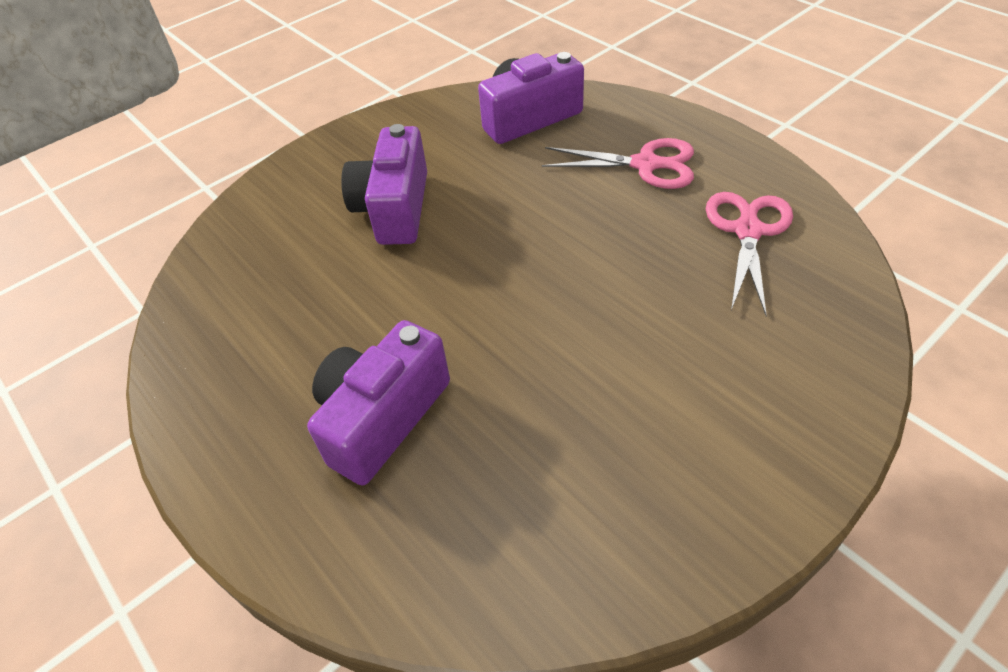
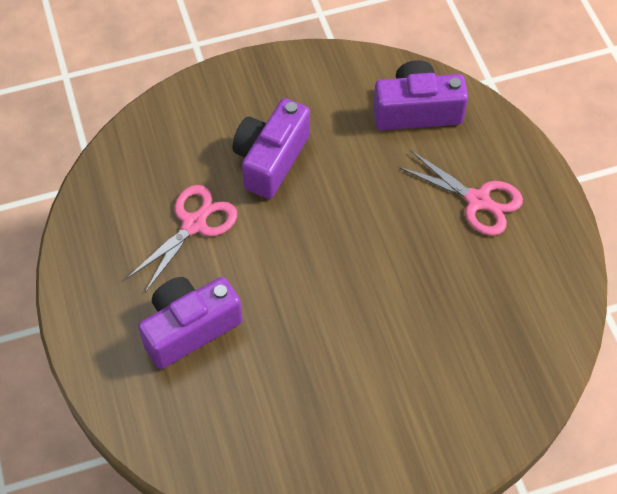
camera: 20 degrees right, 10 degrees up
(747, 231) = (511, 296): pink scissors -> pink scissors (194, 224)

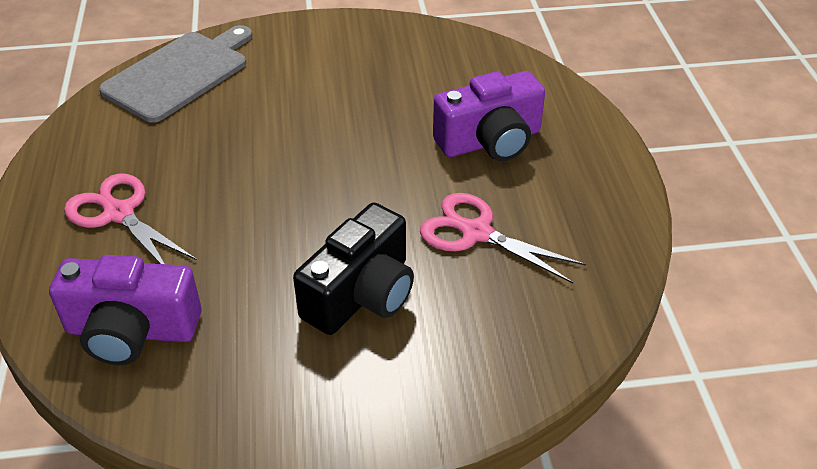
camera: 170 degrees left, 15 degrees down
(194, 224) = (476, 233): pink scissors -> pink scissors turned 75 degrees clockwise
(271, 159) = (361, 294): purple camera -> black camera
(514, 376) = (179, 74): none -> grey cutting board

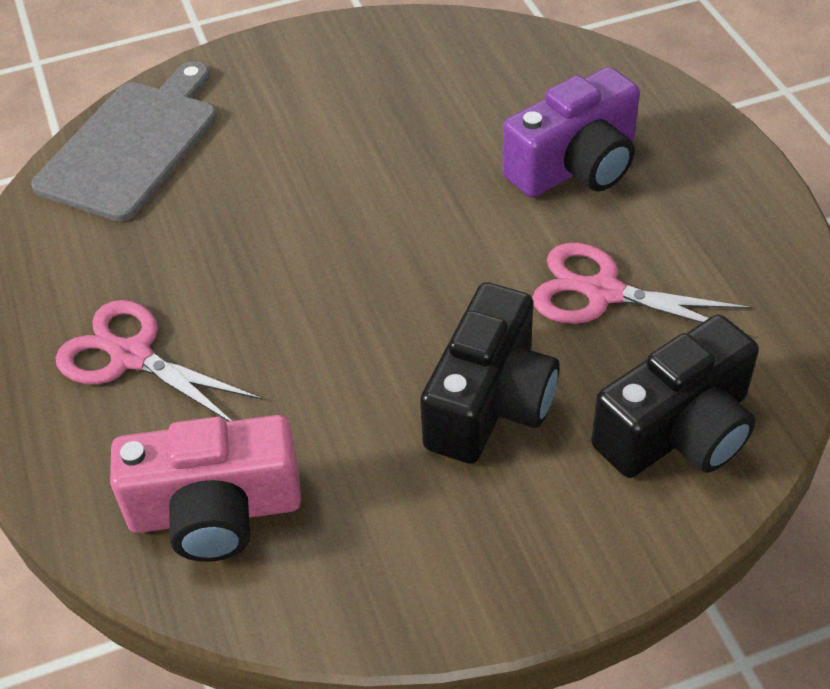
camera: 10 degrees left, 5 degrees up
(132, 331) = (215, 511): purple camera -> pink camera
(495, 343) = (678, 430): none -> black camera

